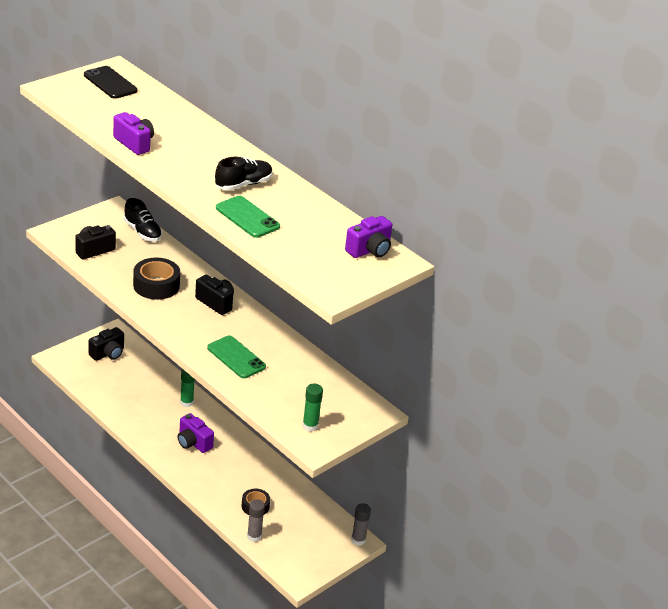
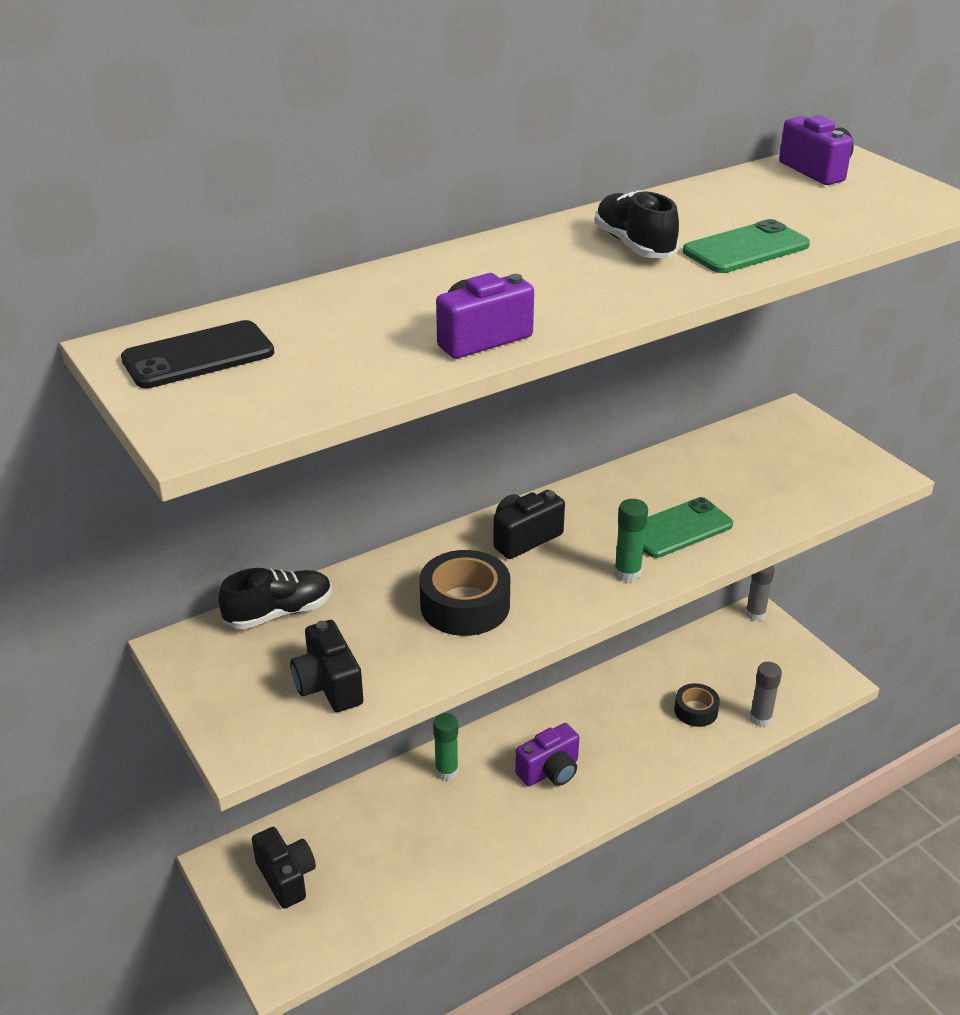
camera: 75 degrees left, 0 degrees up
(310, 426) = (837, 473): green glue stick -> green glue stick (627, 573)

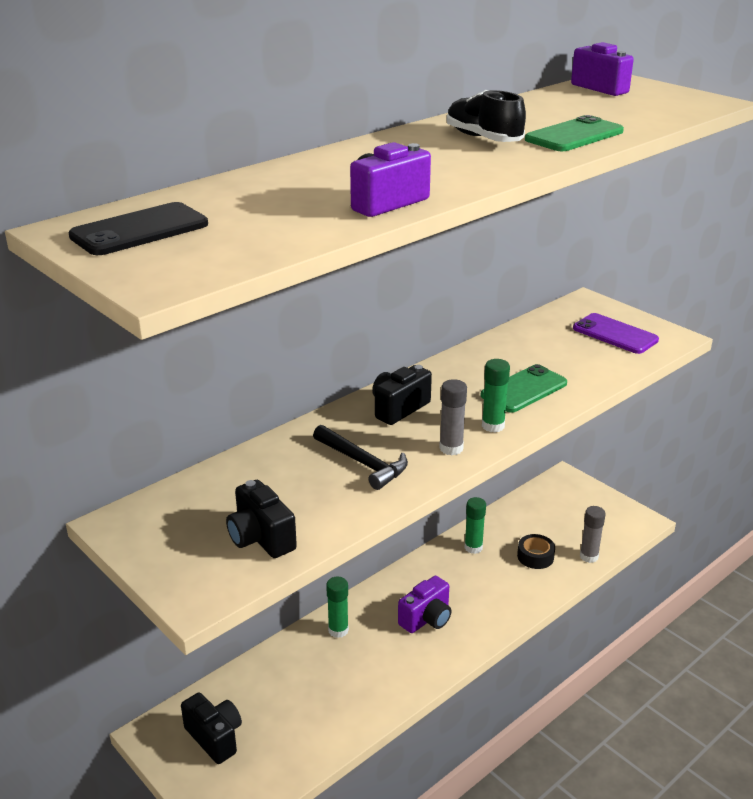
camera: 10 degrees left, 5 degrees down
(279, 613) = (200, 486): black shoe -> none
(465, 605) = (363, 463): black tape -> black hammer
(625, 690) = (473, 547): none -> green glue stick
(755, 614) = (563, 478): grey glue stick -> grey glue stick (451, 448)
(812, 464) = (615, 334): none -> purple phone

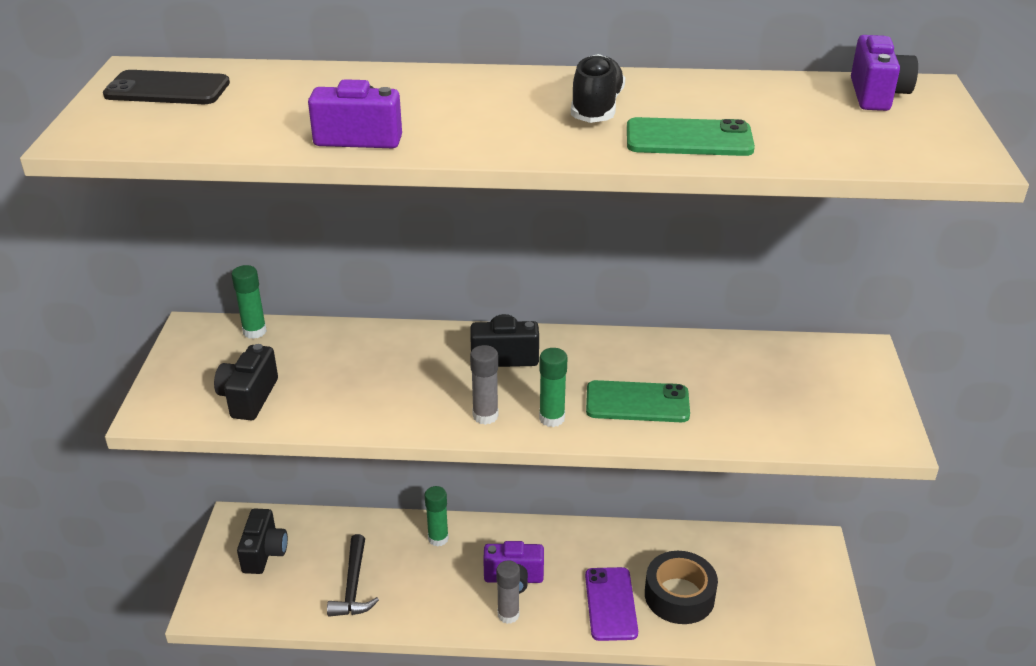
camera: 45 degrees right, 5 degrees up
(363, 463) = (402, 386): black hammer -> black hammer (353, 586)
(473, 547) = (635, 548): green glue stick -> green glue stick (254, 331)
(535, 556) = (679, 595): black tape -> black tape, size x1.64
(589, 556) = (731, 632): grey glue stick -> grey glue stick (508, 614)
(615, 334) = (829, 401): purple phone -> purple phone (610, 604)

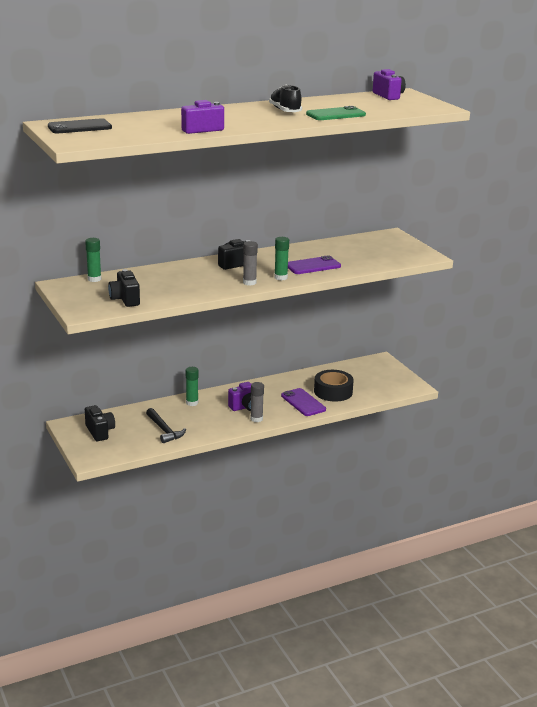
camera: 30 degrees left, 10 degrees down
(637, 402) = (313, 266): green phone -> purple phone

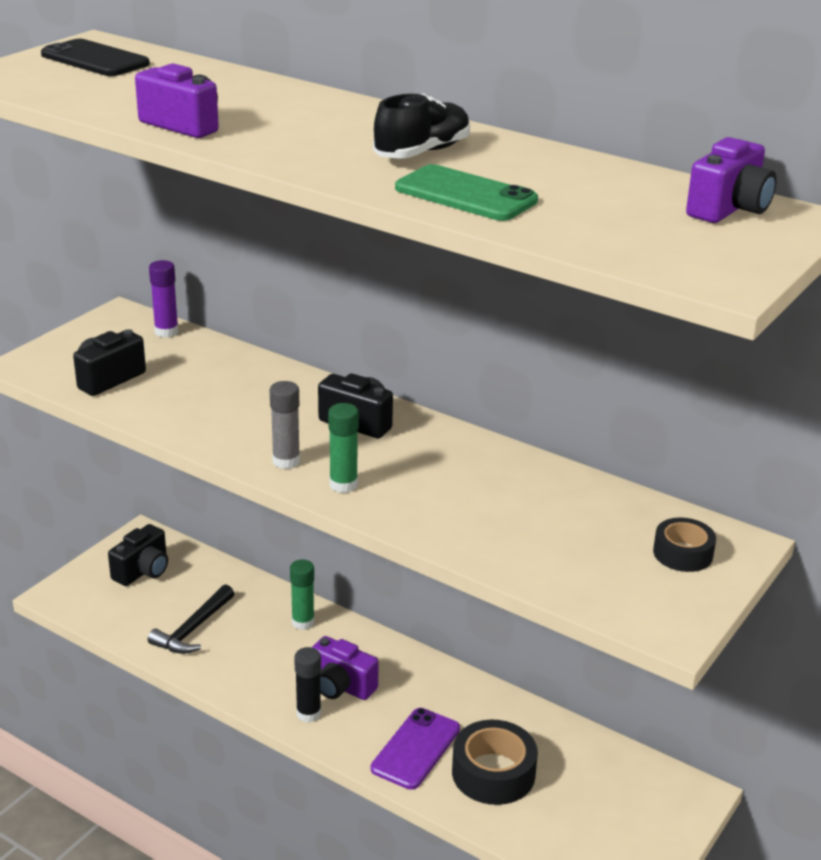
camera: 60 degrees right, 5 degrees up
(94, 279) = (166, 332): green glue stick -> purple glue stick
(256, 419) = (308, 713): grey glue stick -> black glue stick
(313, 266) = (440, 501): purple phone -> none
(388, 242) = (683, 553): none -> black tape

